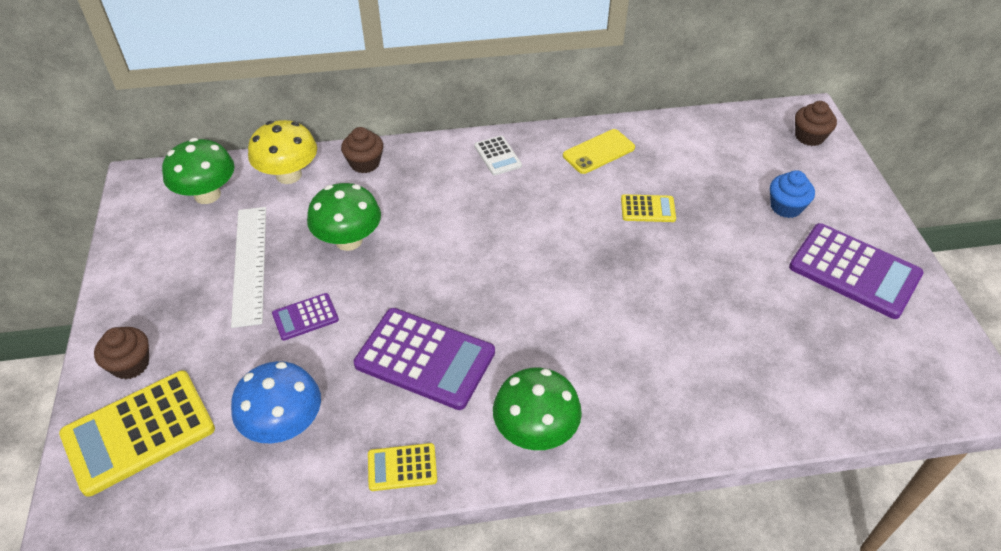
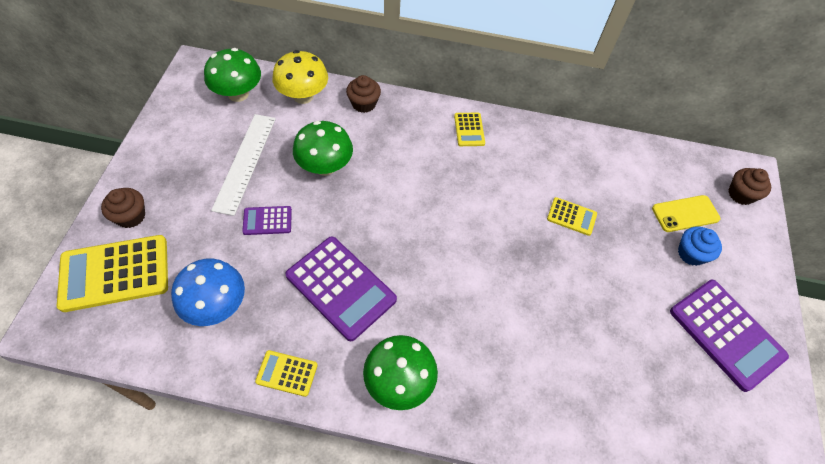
camera: 15 degrees right, 10 degrees up
(497, 156) = (469, 130): white calculator -> yellow calculator
(598, 152) = (552, 151): yellow phone -> yellow phone (685, 214)

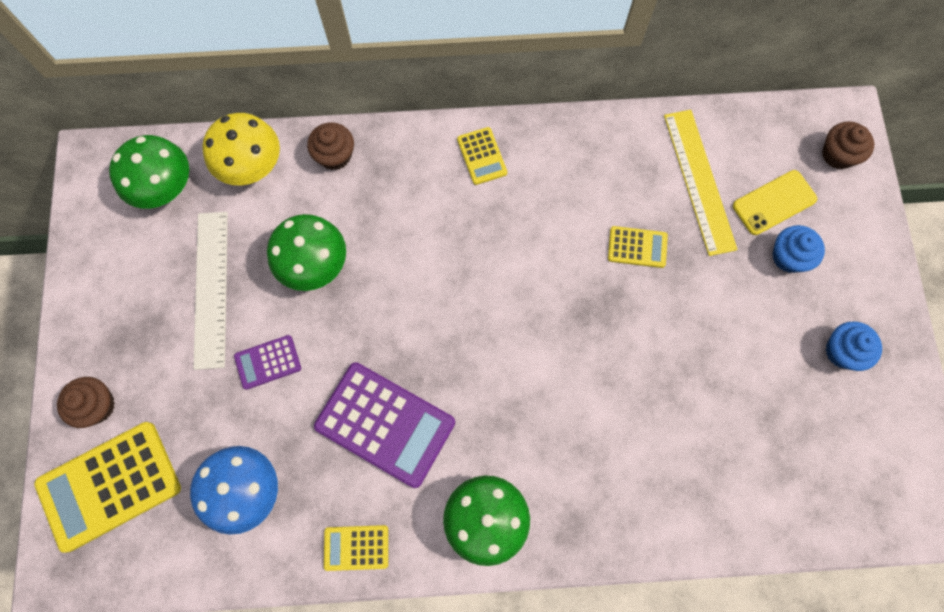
camera: 10 degrees left, 15 degrees up
(628, 185) = (699, 181): none -> yellow ruler
(726, 334) = (842, 351): purple calculator -> blue cupcake

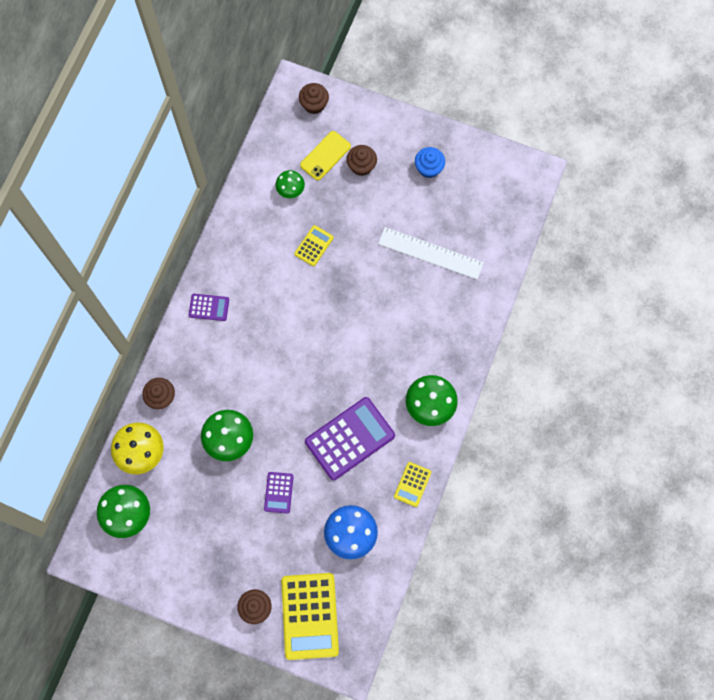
camera: 65 degrees left, 0 degrees up
(211, 288) = (213, 509): white ruler -> white ruler (430, 253)
(482, 156) = (209, 307): yellow calculator -> purple calculator
(699, 181) = (290, 190): yellow ruler -> green mushroom
(774, 202) = (325, 156): yellow phone -> yellow phone turned 45 degrees clockwise
(788, 257) = (361, 166): blue cupcake -> brown cupcake

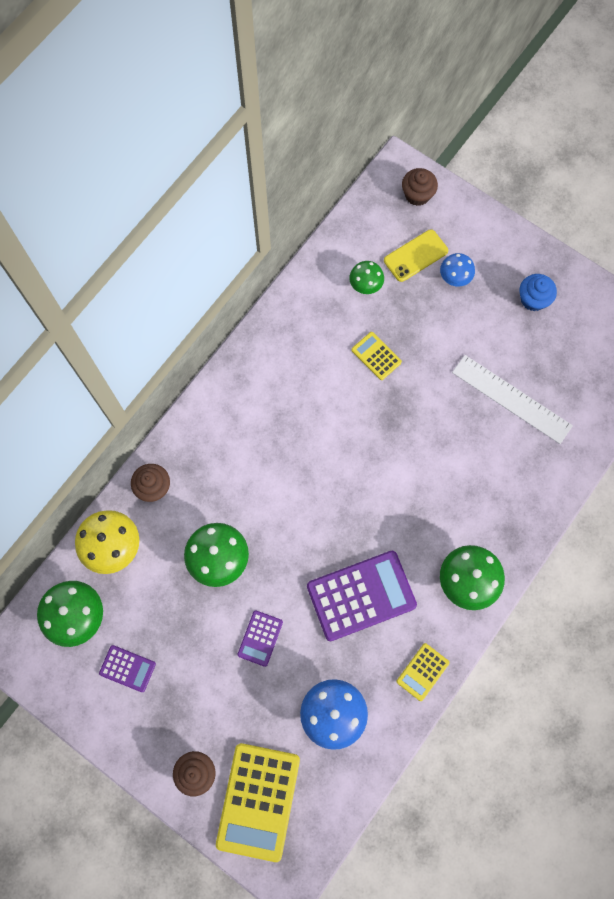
camera: 15 degrees right, 0 degrees up
(209, 307) = (236, 397): purple calculator -> purple calculator (127, 668)
(314, 246) = (376, 356): yellow calculator -> yellow calculator turned 90 degrees counterclockwise
(361, 166) = (455, 277): brown cupcake -> blue mushroom

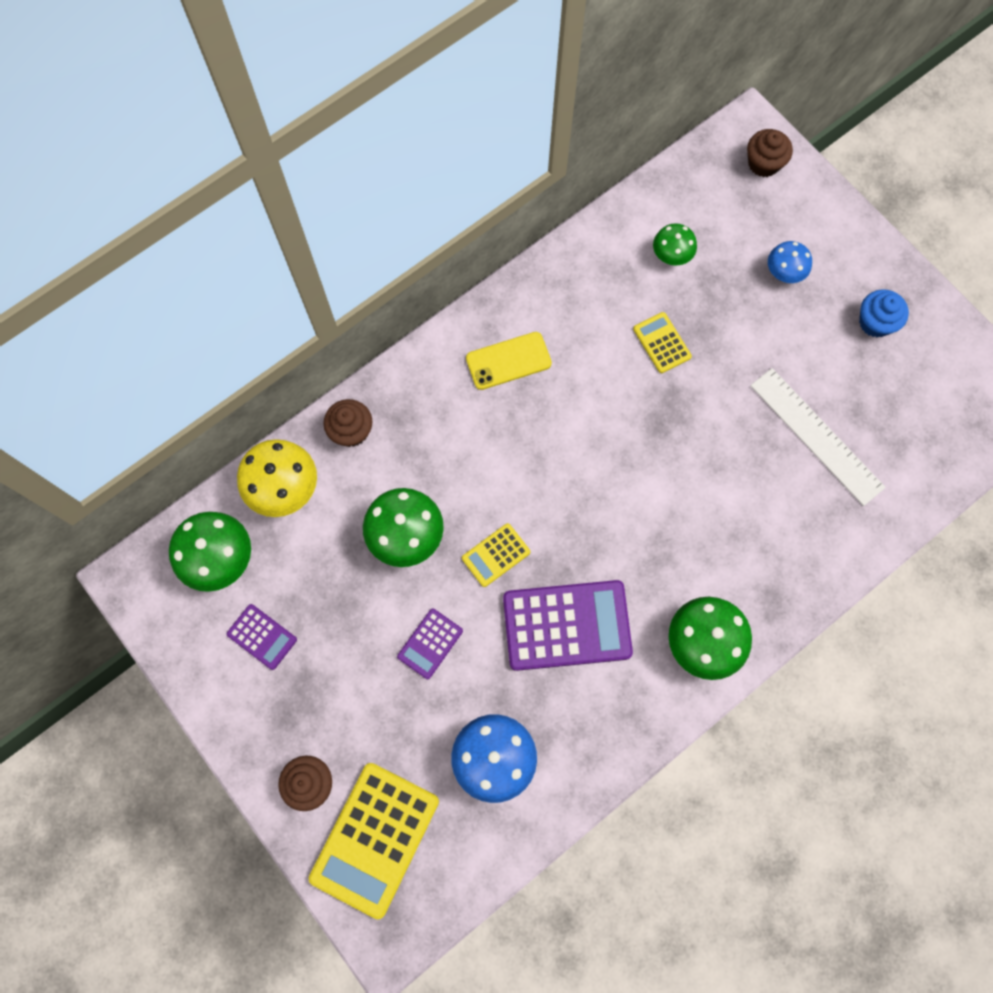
camera: 15 degrees right, 0 degrees up
(415, 256) = (742, 235): yellow phone -> yellow phone (508, 361)
(422, 672) = (618, 738): yellow calculator -> yellow calculator (496, 555)

